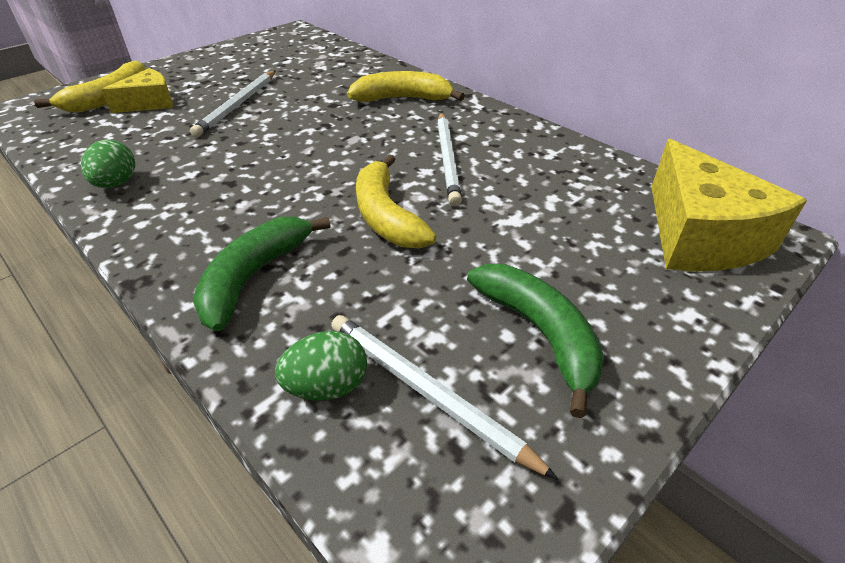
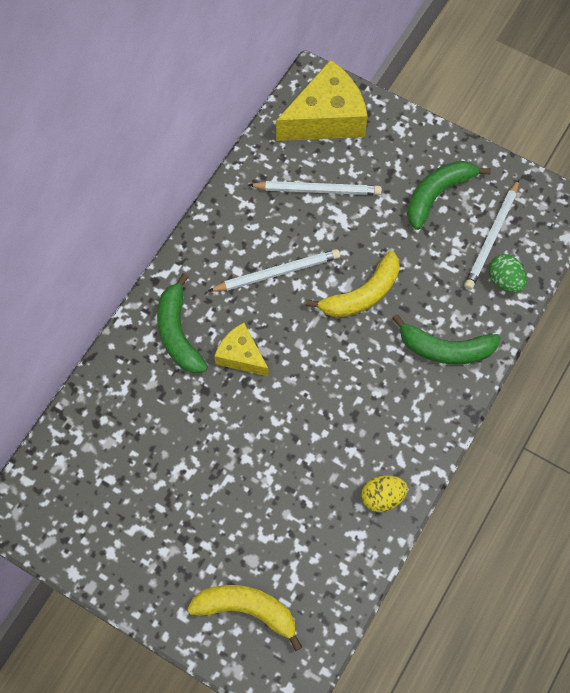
camera: 105 degrees left, 25 degrees up
(116, 184) = (382, 497): green egg -> yellow egg
(149, 103) = (246, 563): yellow cheese -> yellow cheese (241, 355)
(238, 105) = (229, 475): white pencil -> white pencil (317, 190)
(403, 99) = (178, 333): yellow banana -> green banana

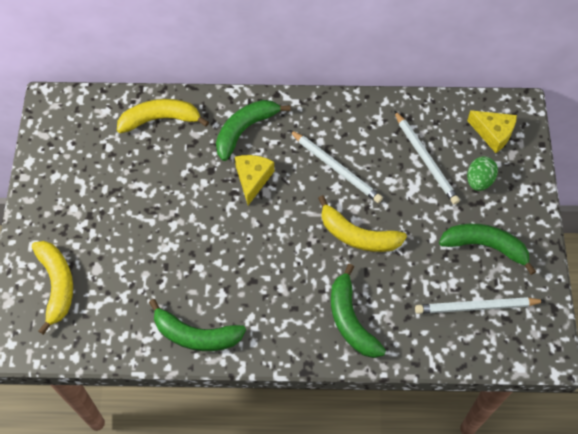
camera: 60 degrees right, 5 degrees down
(110, 409) = (160, 119): none -> yellow banana
(326, 118) = (493, 133): yellow cheese -> yellow cheese, size x0.57
(382, 497) = (196, 335): yellow egg -> green banana
(505, 280) = (443, 336): green egg -> green egg (479, 181)

